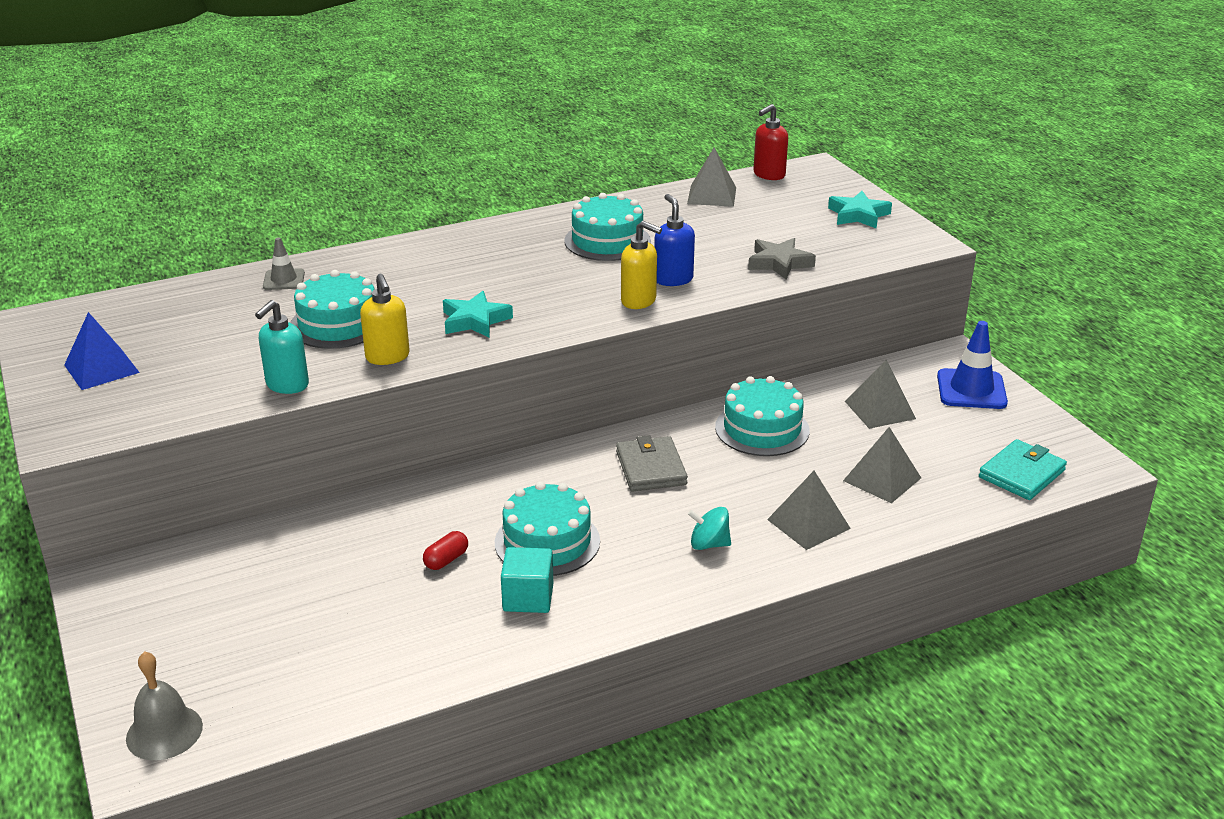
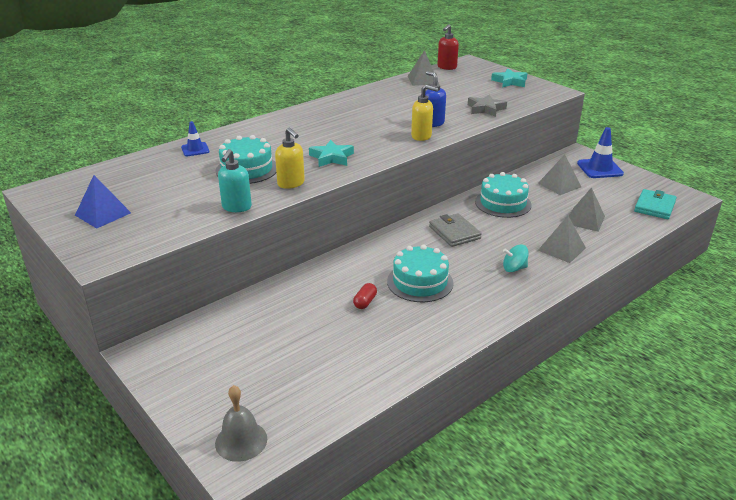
camera: 15 degrees left, 0 degrees up
(284, 280) = (195, 149): grey traffic cone -> blue traffic cone
(528, 597) = (428, 315): turquoise cube -> none
(607, 241) = (380, 108): turquoise cake -> none

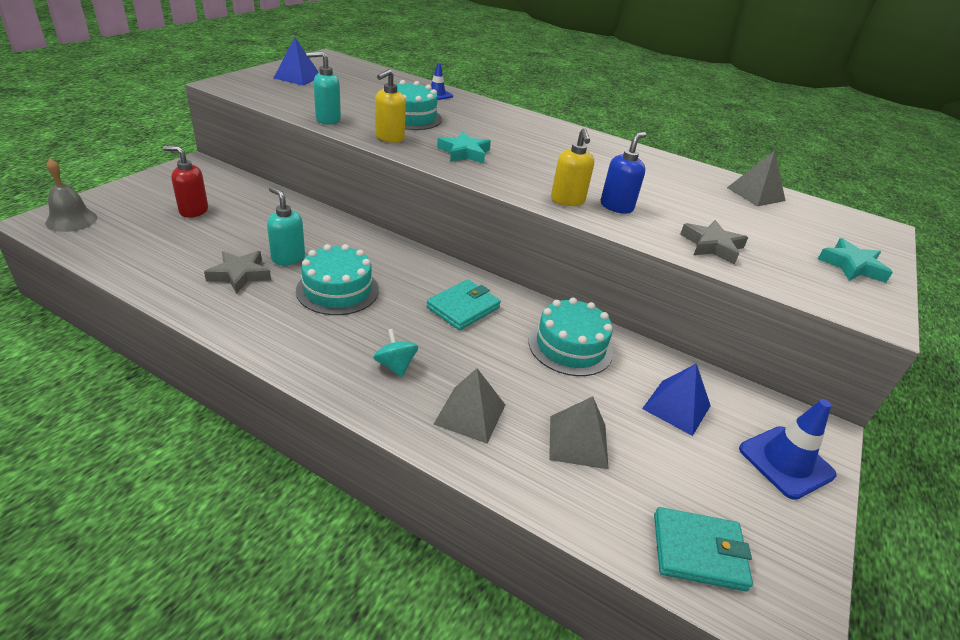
camera: 65 degrees right, 5 degrees up
(365, 302) = (288, 258): red capsule -> turquoise soap dispenser
(385, 329) = (239, 275): none -> grey star
(446, 67) = (829, 209): red soap dispenser -> red soap dispenser (193, 211)
(454, 232) = (463, 307): grey wallet -> turquoise wallet
(559, 185) = (676, 407): grey pyramid -> blue pyramid

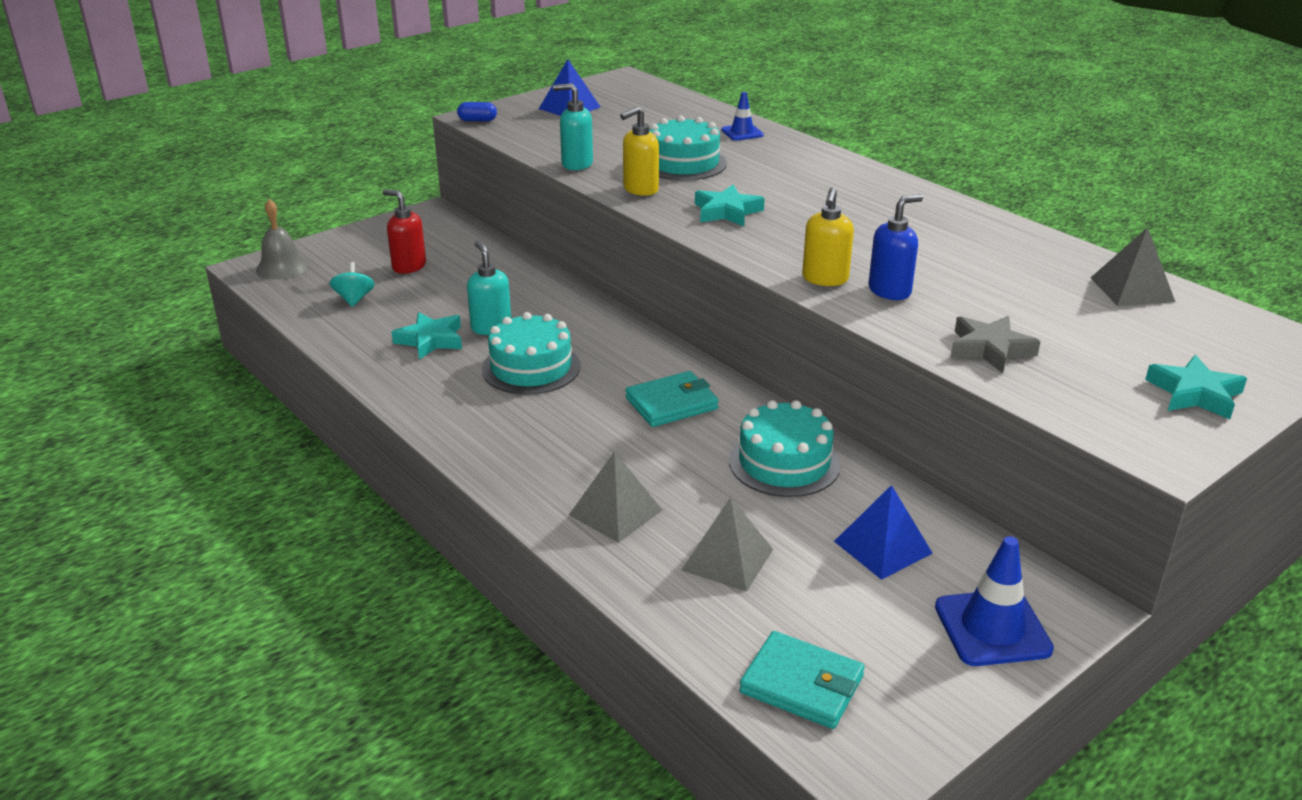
camera: 25 degrees right, 5 degrees down
(226, 87) = (477, 120): none -> blue capsule
(239, 275) = (430, 340): grey star -> turquoise star
(395, 365) = (557, 453): turquoise spinning top -> turquoise spinning top (354, 299)

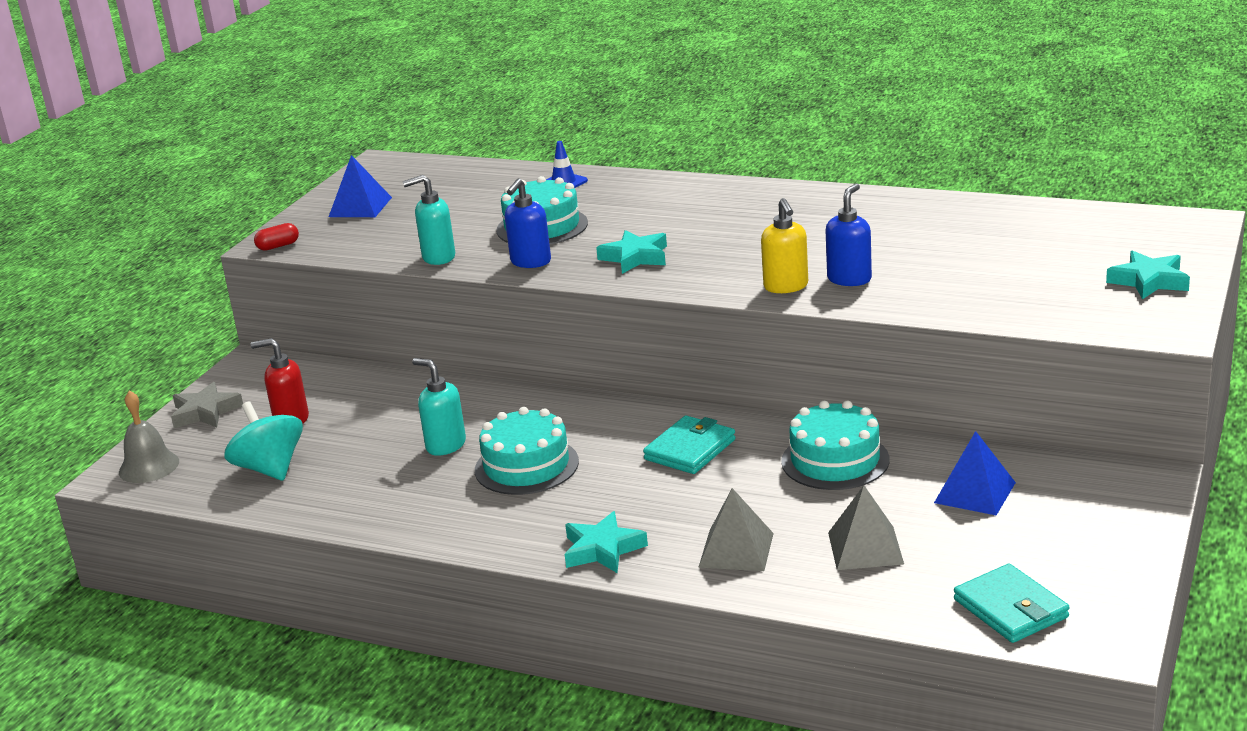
camera: 25 degrees left, 5 degrees down
(354, 299) = (270, 469): turquoise spinning top -> turquoise spinning top, size x1.66
(430, 340) = (398, 477): turquoise star -> turquoise star (602, 549)
(477, 120) = (278, 246): blue capsule -> red capsule
(640, 189) = (530, 262): yellow soap dispenser -> blue soap dispenser
(801, 684) = (1010, 608): turquoise wallet -> turquoise wallet turned 60 degrees clockwise
(990, 349) = (974, 298): grey star -> grey star (205, 412)
(992, 628) = (1106, 516): blue traffic cone -> none
(1132, 289) = (1031, 218): grey pyramid -> none

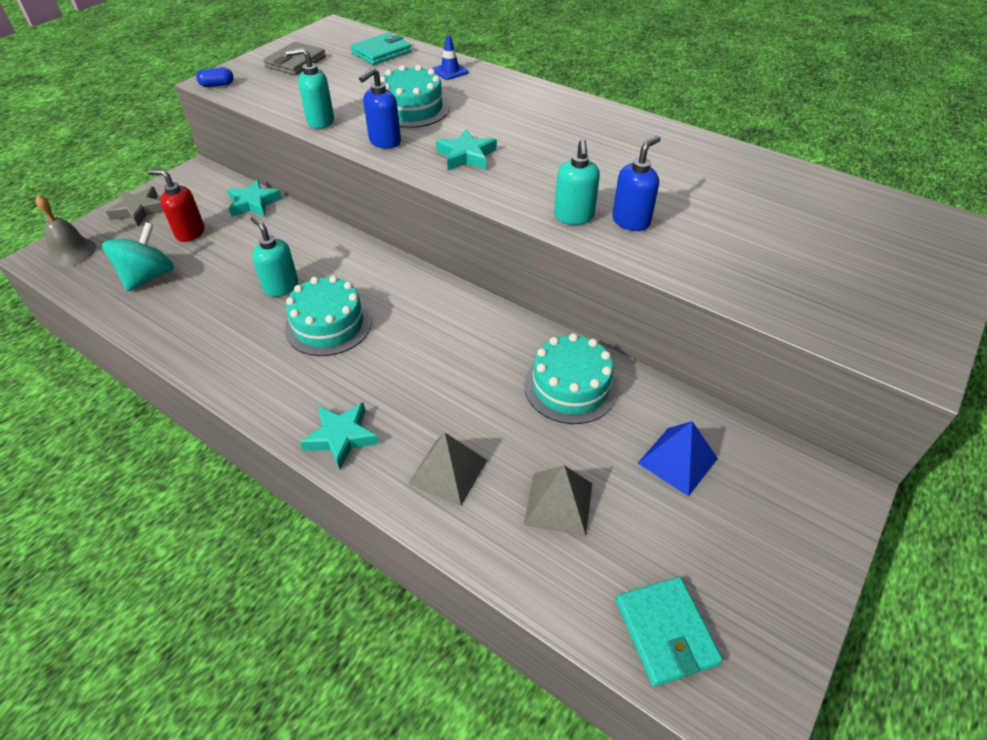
camera: 10 degrees right, 20 degrees up
(270, 469) = (148, 276): turquoise spinning top -> turquoise spinning top turned 45 degrees clockwise
(278, 246) = (217, 85): red capsule -> blue capsule
(360, 207) = (295, 62): blue pyramid -> grey wallet
(690, 449) = (459, 341): turquoise wallet -> turquoise wallet (381, 52)
(786, 287) = (574, 217): yellow soap dispenser -> turquoise soap dispenser
(1149, 281) = (908, 291): turquoise star -> turquoise star (253, 203)

